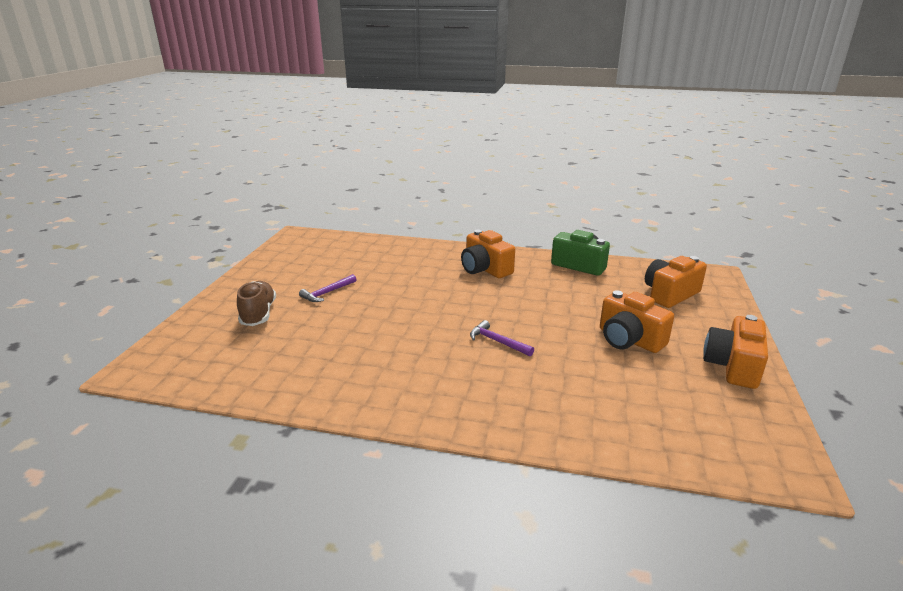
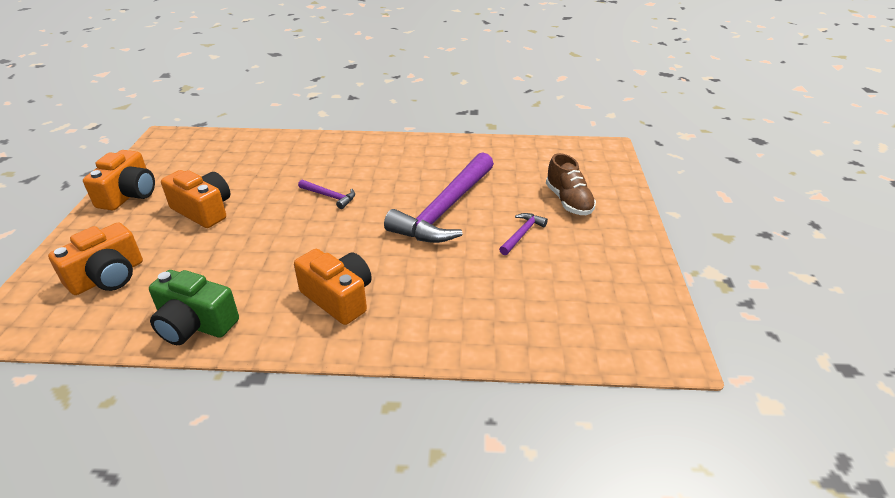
camera: 170 degrees right, 10 degrees up
(382, 318) = (445, 209): none -> purple hammer

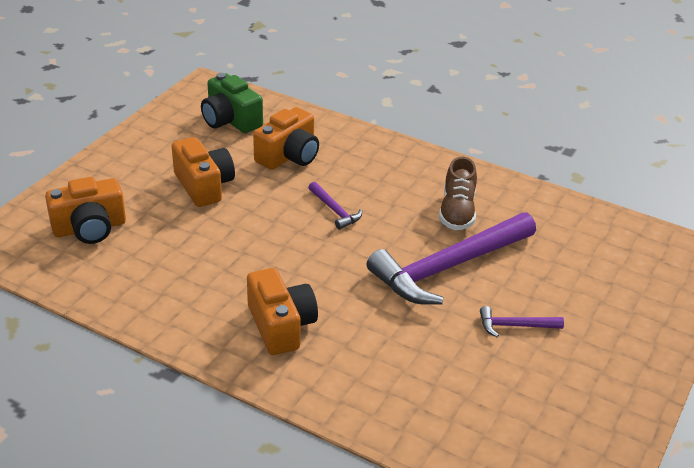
camera: 25 degrees right, 0 degrees up
(129, 195) = (144, 145): orange camera -> orange camera (289, 156)
(195, 324) = (141, 303): green camera -> green camera (230, 120)
(522, 234) = (515, 326): purple hammer -> purple hammer turned 150 degrees counterclockwise
(568, 201) = (599, 306): brown shoe -> brown shoe (457, 212)

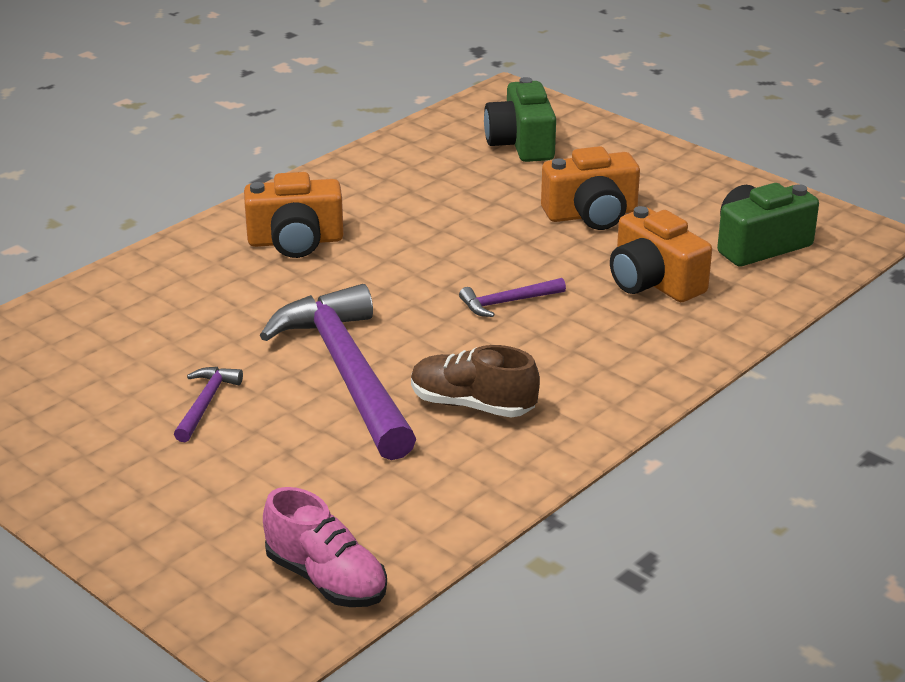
camera: 105 degrees right, 5 degrees down
(90, 228) = (521, 144): orange camera -> green camera
(641, 243) = (326, 579): none -> pink shoe

